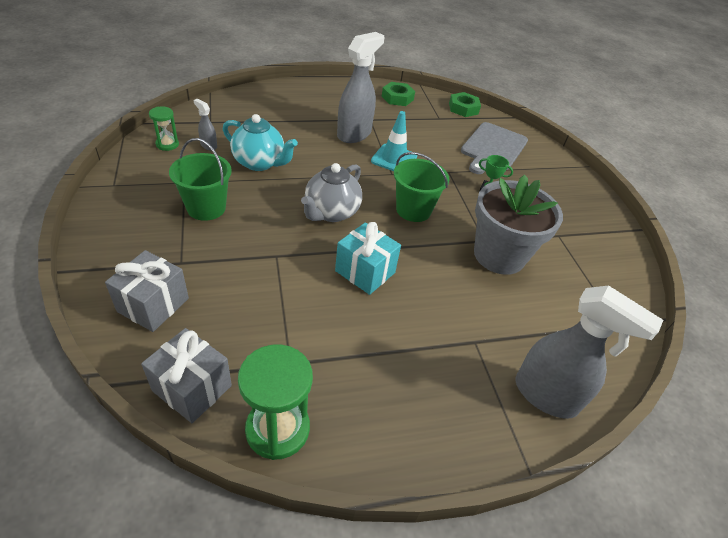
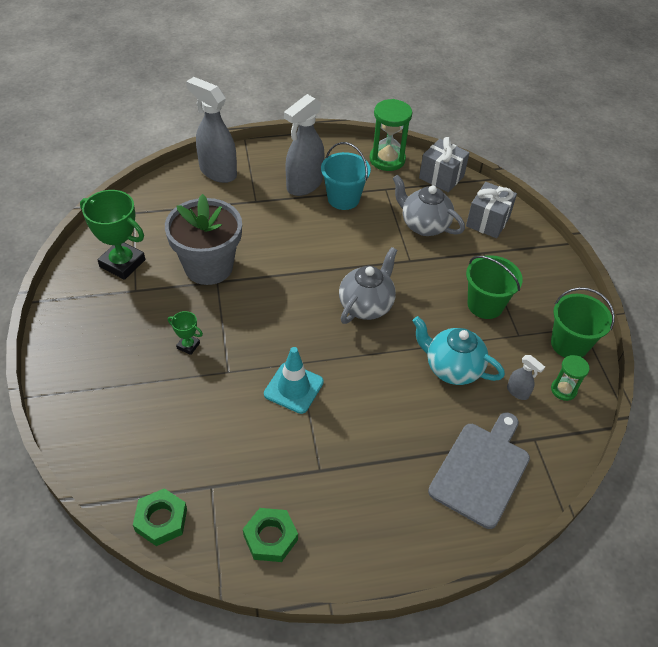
camera: 175 degrees left, 5 degrees up
(246, 300) = (424, 225): none -> grey teapot
(354, 134) = (343, 432): grey spray bottle -> grey spray bottle (304, 185)
(354, 345) = (343, 199): none -> turquoise bucket
(365, 272) = (334, 249): turquoise gift -> none
(413, 210) = (282, 313): green bucket -> green bucket (569, 344)
(493, 148) = (150, 422): grey cutting board -> grey cutting board (481, 470)
(588, 261) = (122, 263): none -> green trophy

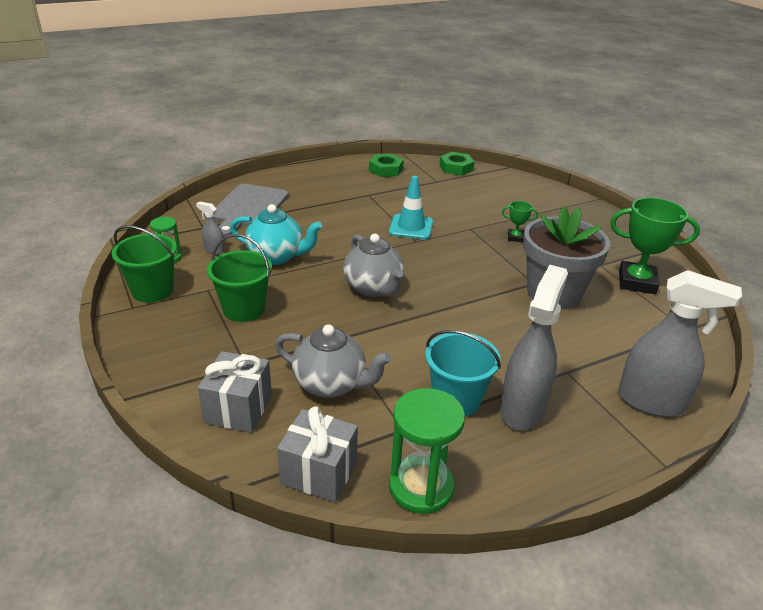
camera: 165 degrees right, 15 degrees down
(366, 305) = (374, 288): grey teapot -> grey teapot turned 45 degrees counterclockwise

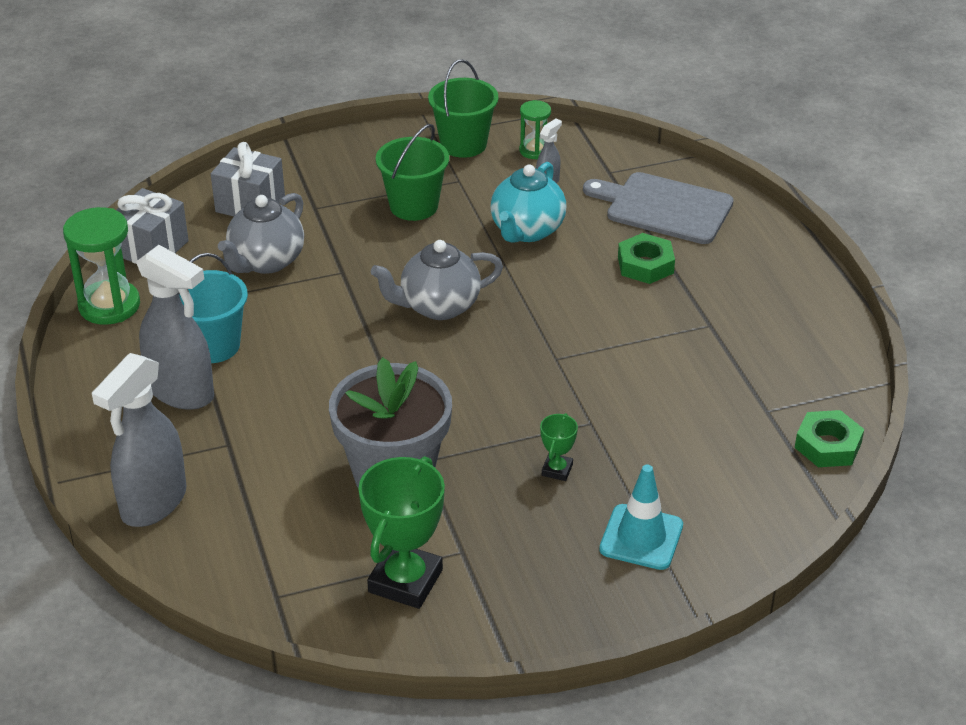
camera: 100 degrees right, 5 degrees up
(385, 169) = (810, 354): green nut -> green nut (645, 265)
(411, 227) = (598, 359): turquoise traffic cone -> turquoise traffic cone (641, 537)

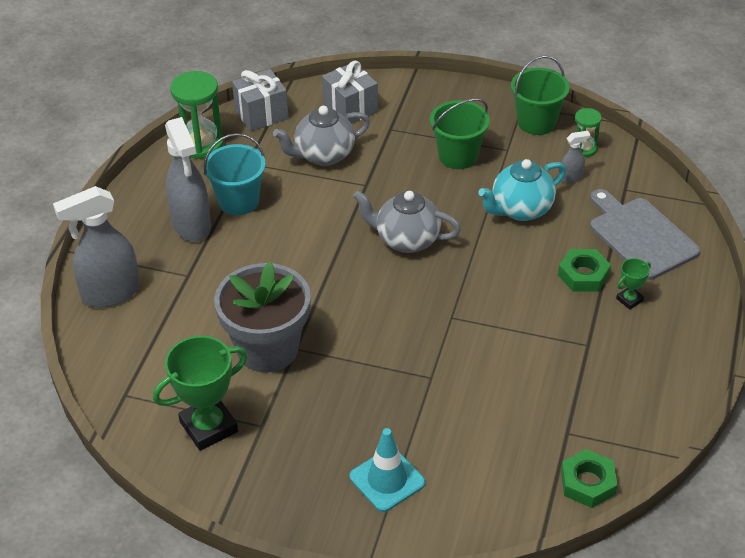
camera: 35 degrees right, 5 degrees up
(557, 470) = (376, 400): green trophy -> green trophy (629, 300)

